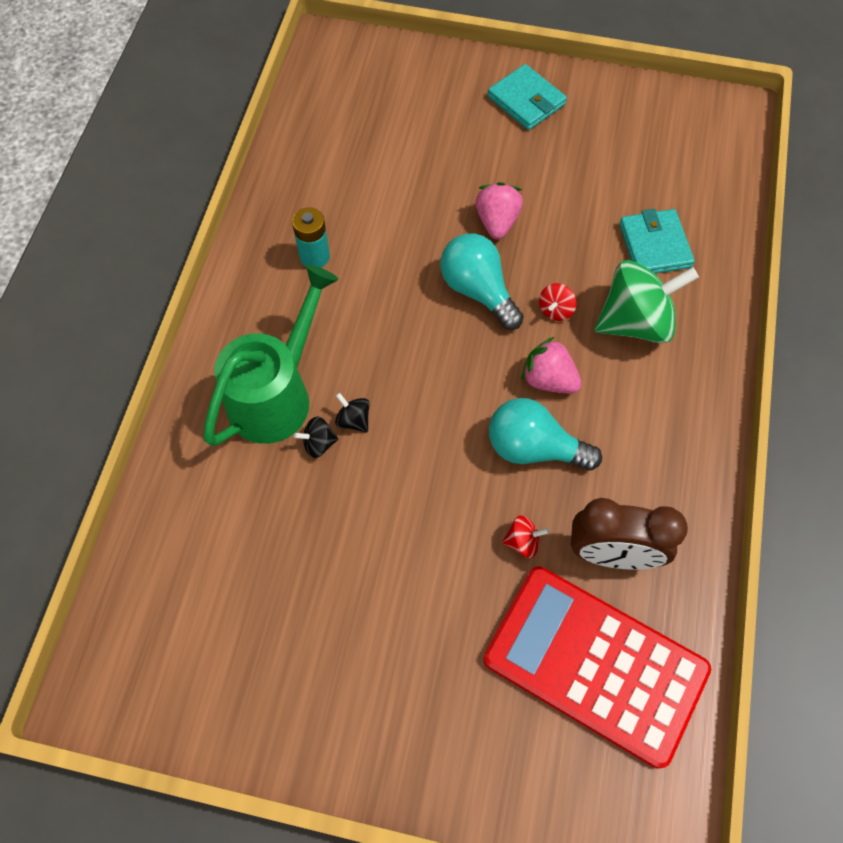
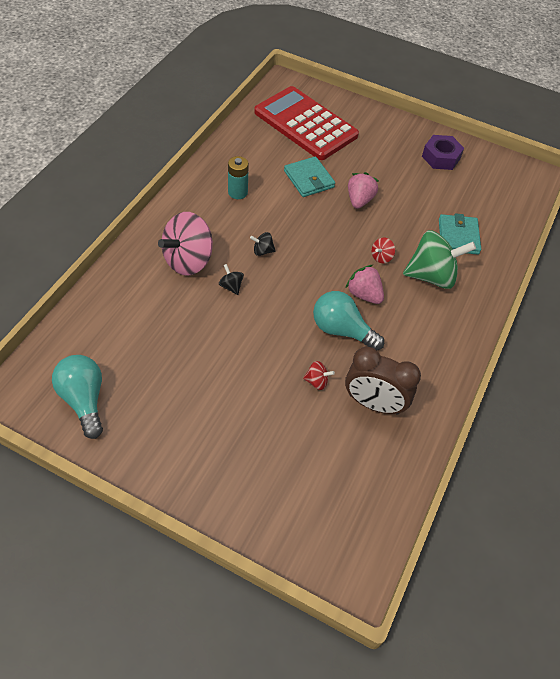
camera: 10 degrees right, 10 degrees down
(277, 394) = (188, 260): green watering can -> pink spinning top
(318, 443) = (204, 294): black spinning top -> black spinning top (262, 251)
(478, 290) = (334, 234): turquoise light bulb -> turquoise light bulb (84, 400)
(526, 100) = (400, 139): turquoise wallet -> turquoise wallet (309, 179)
(593, 116) = (441, 157): none -> purple nut
(595, 664) = (341, 464): red calculator -> red calculator (305, 124)

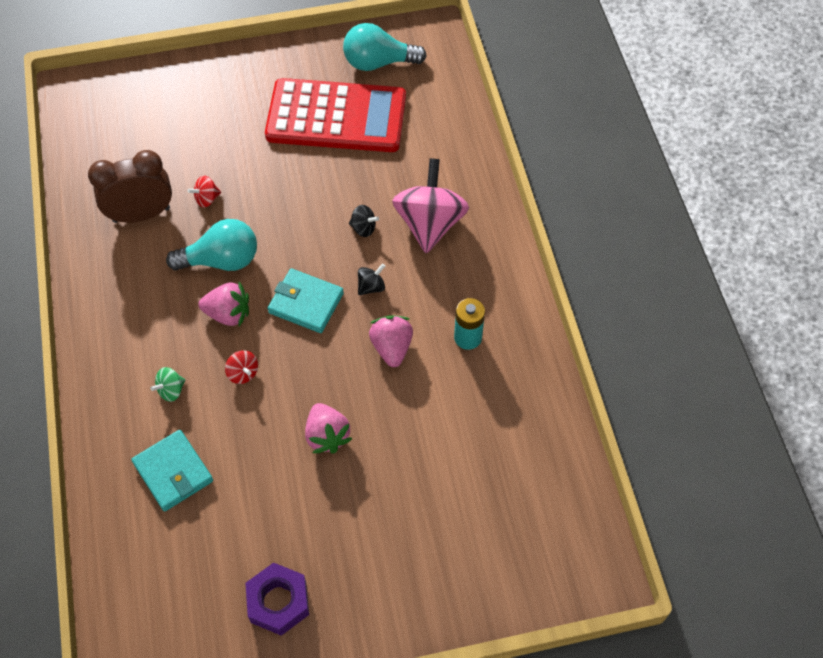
camera: 145 degrees right, 5 degrees up
(84, 400) = (378, 63): turquoise light bulb -> turquoise light bulb turned 150 degrees clockwise
(284, 215) = (391, 347): none -> pink strawberry
(305, 124) = (498, 513): red calculator -> red calculator (336, 117)
(309, 179) = (411, 420): turquoise wallet -> turquoise wallet (306, 303)
(381, 257) = (243, 373): red spinning top -> red spinning top turned 135 degrees clockwise
(432, 276) = (171, 390): green spinning top -> green spinning top, size x0.42

